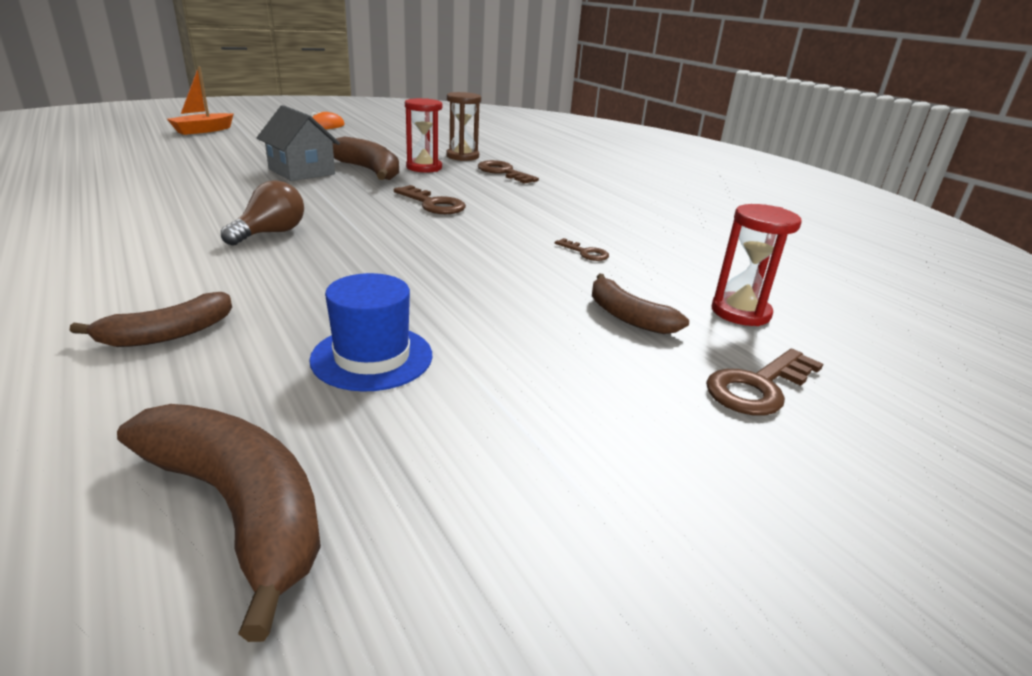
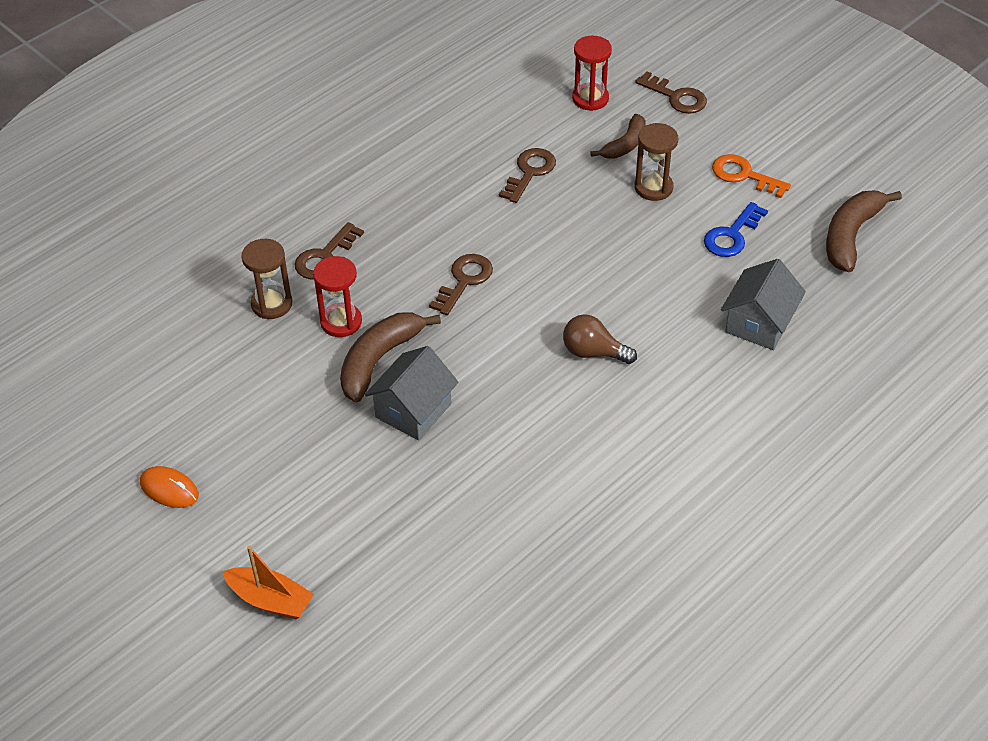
camera: 100 degrees left, 20 degrees up
(168, 334) = (759, 323): brown banana -> grey house
(372, 357) = (732, 235): blue hat -> blue key
(515, 408) = (744, 175): none -> orange key
(522, 318) = (653, 187): none -> brown hourglass
(585, 253) = (530, 172): brown key -> brown key, size x1.72

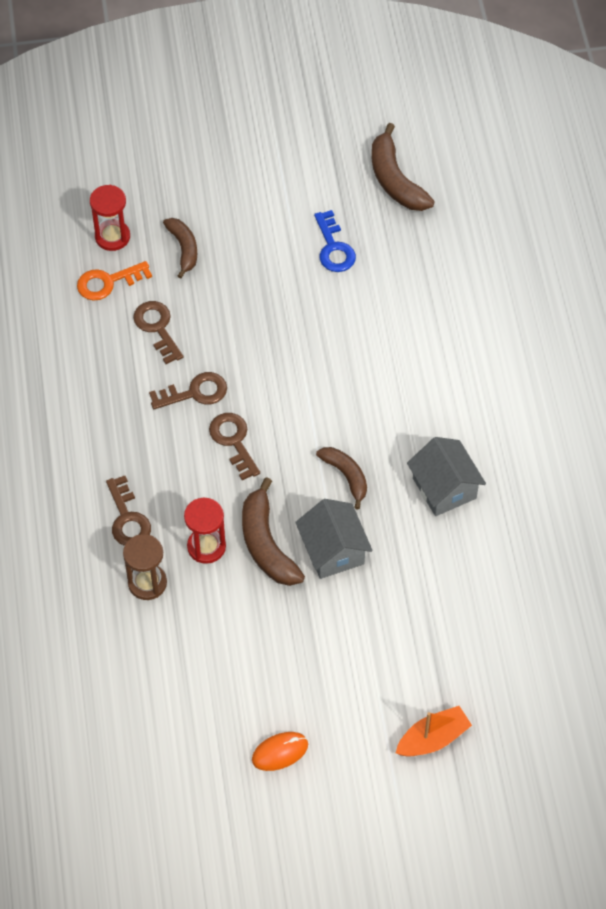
camera: 55 degrees left, 10 degrees up
(500, 376) = (346, 476): none -> brown banana
(593, 352) = (371, 405): brown light bulb -> none
(653, 187) = (244, 261): brown hourglass -> none
(676, 97) = (162, 182): brown key -> brown key (195, 392)
(744, 175) = (282, 199): orange key -> orange key (108, 282)
(759, 323) = (428, 290): grey house -> grey house (444, 488)

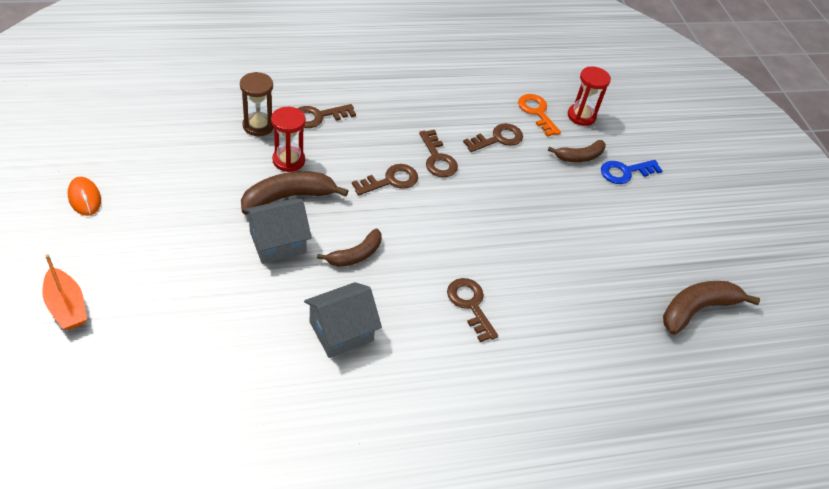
camera: 80 degrees right, 10 degrees down
(333, 248) = (604, 257): blue key -> blue key (625, 172)
(404, 374) = (470, 305): none -> brown key

